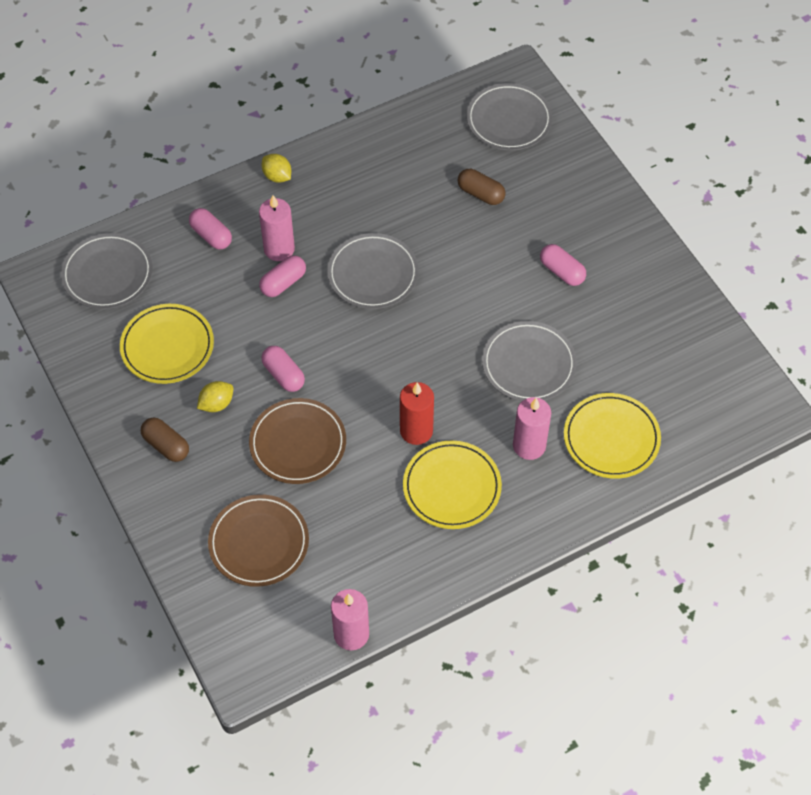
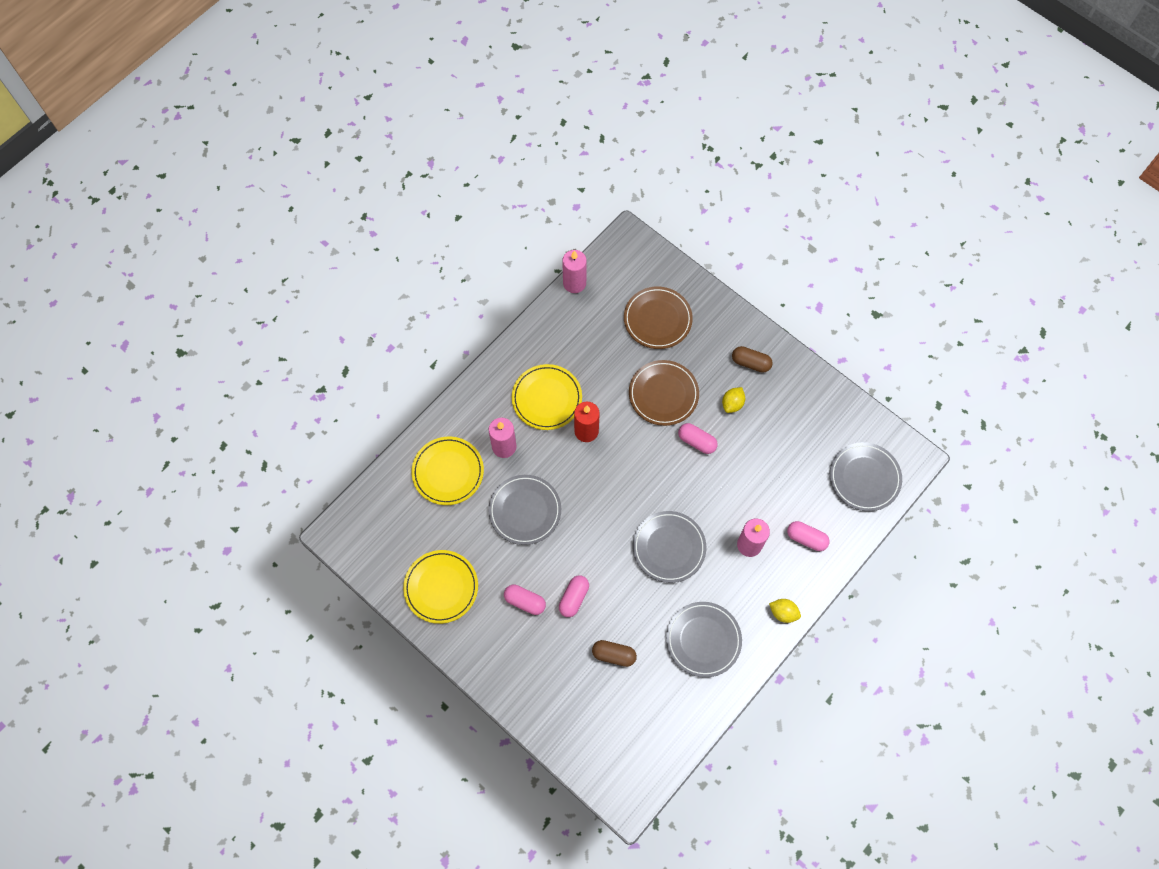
camera: 160 degrees right, 10 degrees up
(167, 346) = (789, 435): yellow plate -> yellow plate (441, 587)
(283, 283) = (732, 516): pink capsule -> pink capsule (574, 598)
(508, 120) = (617, 743): grey plate -> grey plate (703, 640)

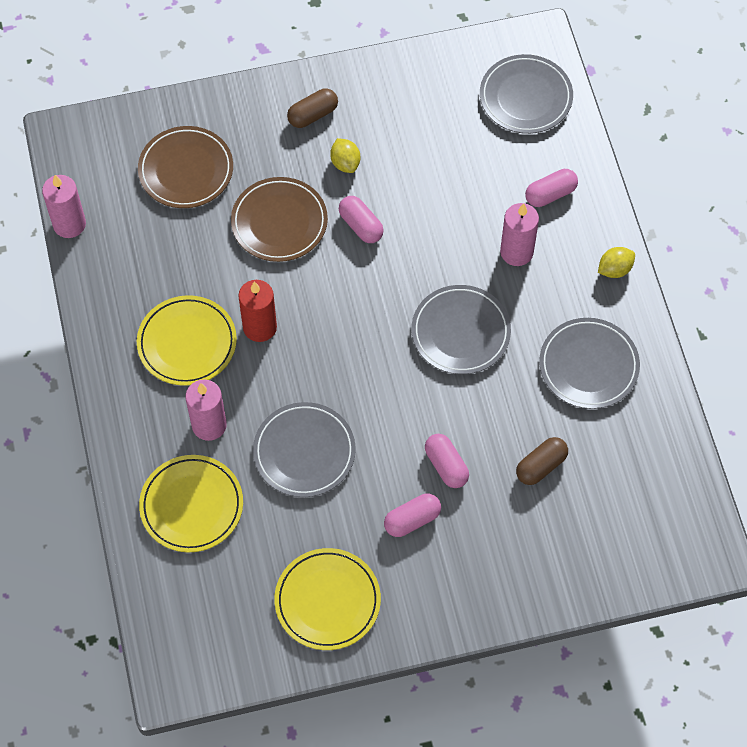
camera: 55 degrees left, 5 degrees down
(696, 441) = (361, 225): pink capsule -> pink capsule turned 75 degrees clockwise

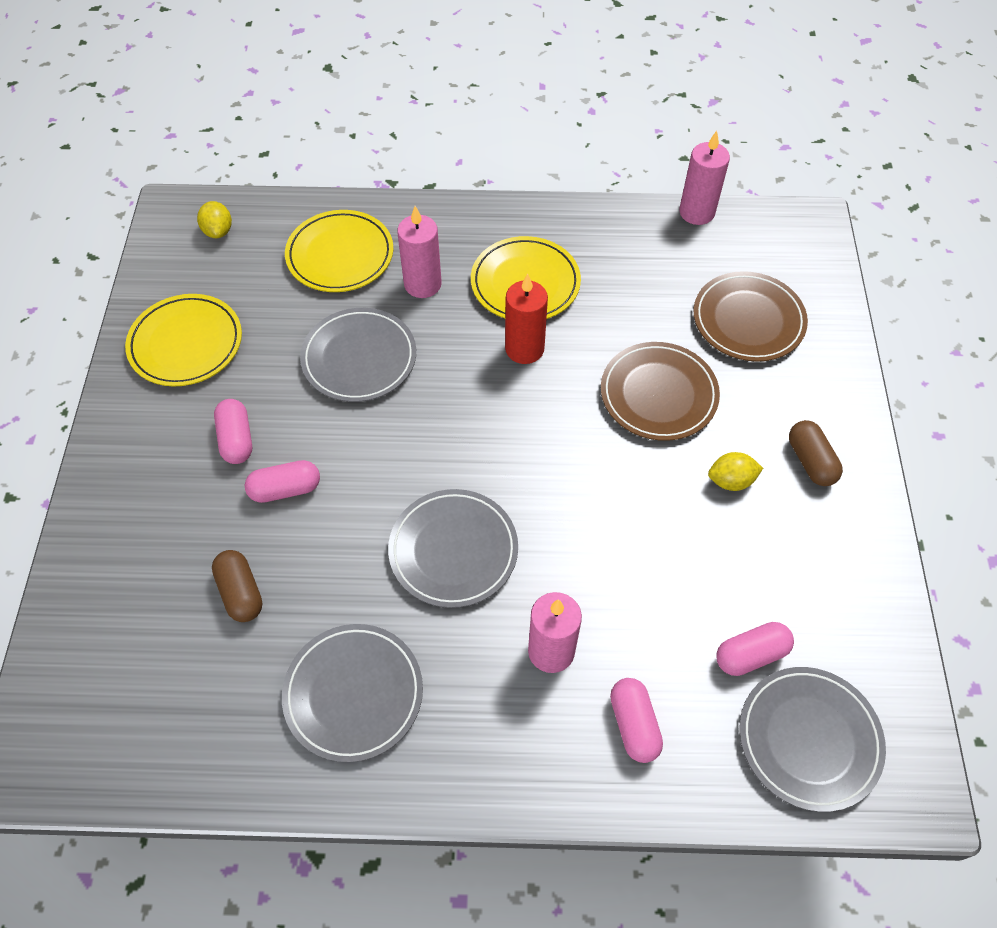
camera: 105 degrees right, 5 degrees down
(361, 225) = (635, 477): pink capsule -> pink capsule (751, 654)
(614, 269) = (488, 778): yellow lemon -> yellow lemon (218, 231)

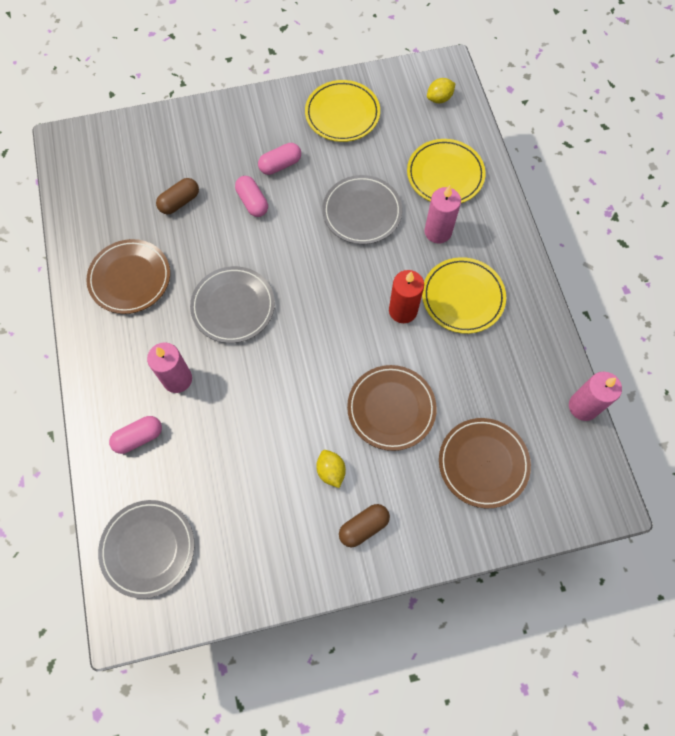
camera: 75 degrees right, 10 degrees up
(353, 693) = (130, 278): grey plate -> brown plate
(751, 654) = (199, 503): pink capsule -> none

